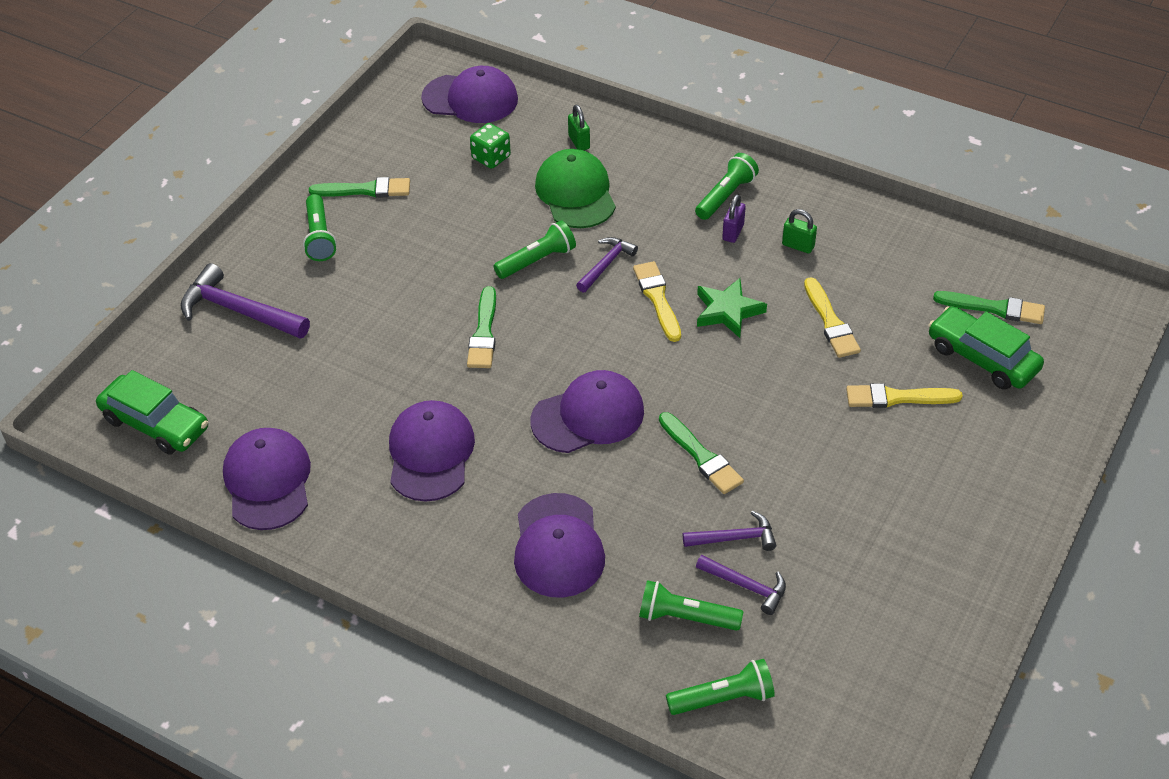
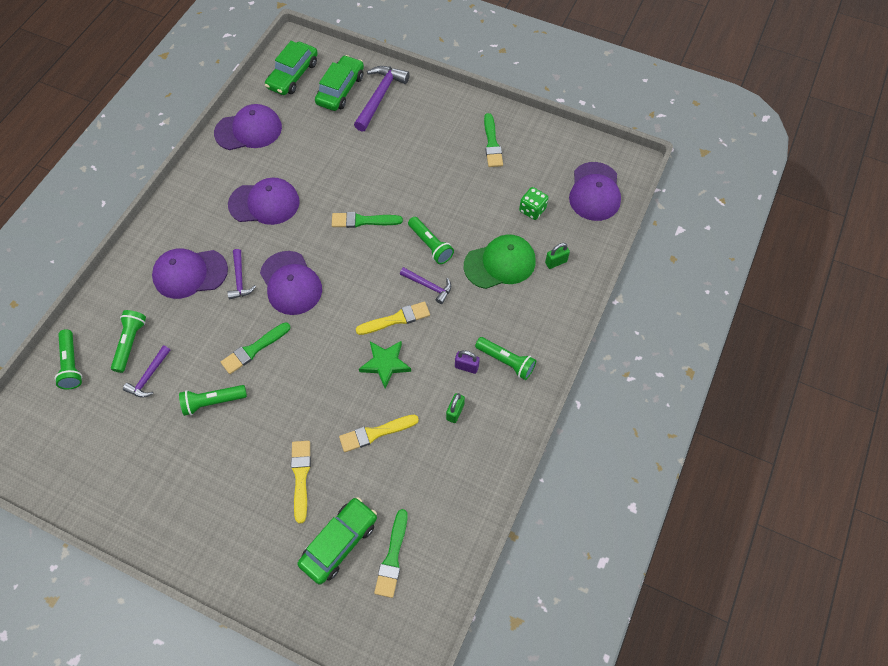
camera: 85 degrees right, 15 degrees up
(209, 360) = (340, 89): none -> green car
(319, 237) = (446, 126): green flashlight -> green flashlight (213, 402)
(734, 538) = (186, 369): purple hammer -> purple hammer (240, 279)

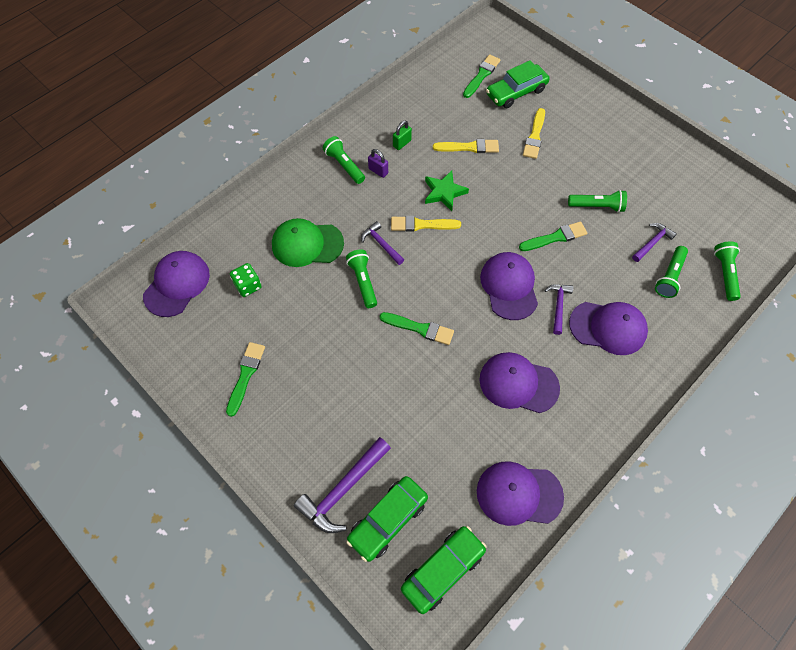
camera: 160 degrees left, 0 degrees up
(556, 262) = (256, 230): green padlock -> none

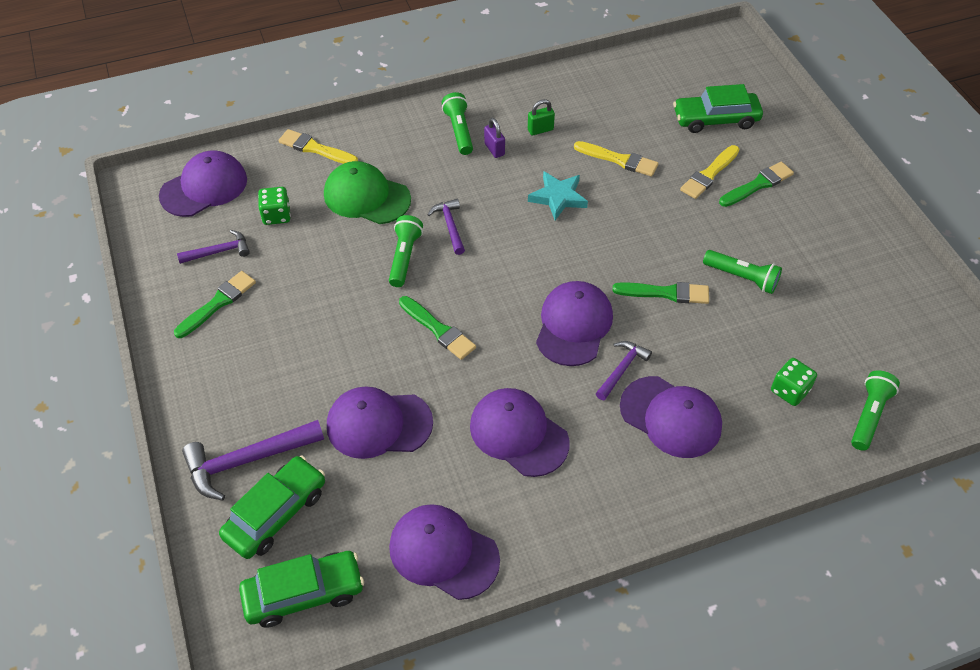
camera: 25 degrees right, 10 degrees down
(388, 520) = (276, 513): green car -> green car turned 150 degrees clockwise
(420, 419) = (378, 424): none -> purple cap
(421, 225) = (509, 222): yellow brush -> yellow brush (315, 148)
(444, 192) = (558, 197): green star -> turquoise star
(481, 75) = (683, 88): green brush -> green brush (758, 184)
(652, 242) = (790, 344): purple hammer -> purple hammer (219, 251)
(669, 276) = (789, 390): green flashlight -> green dice

